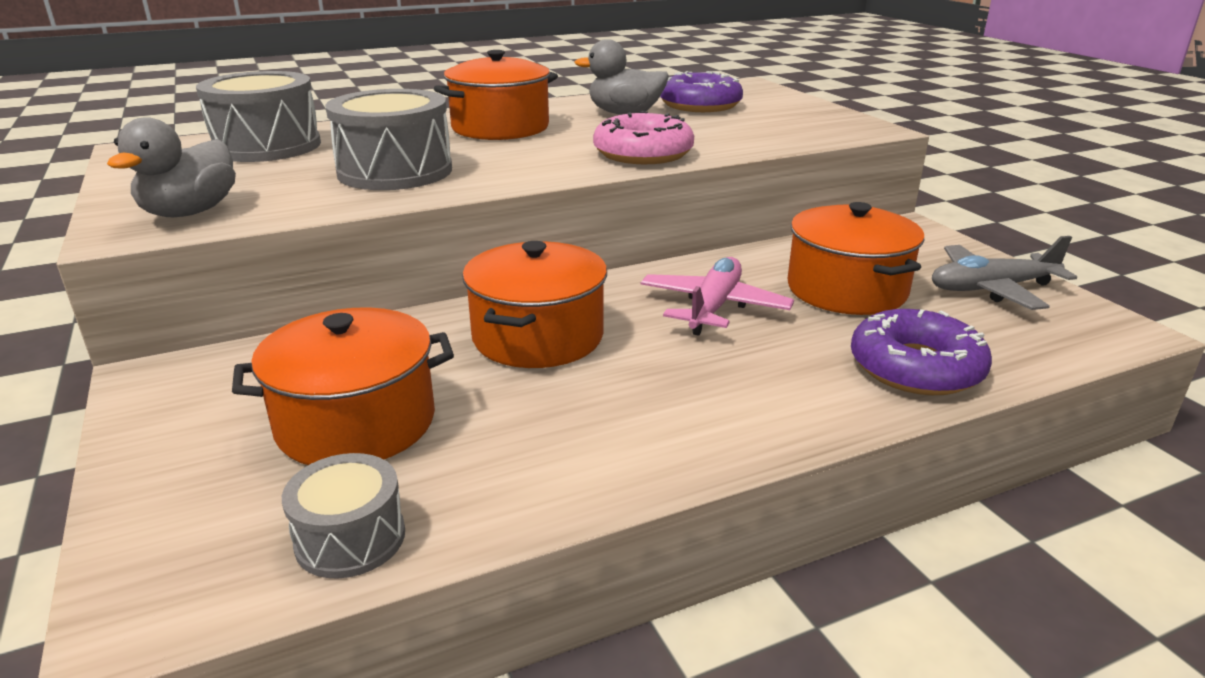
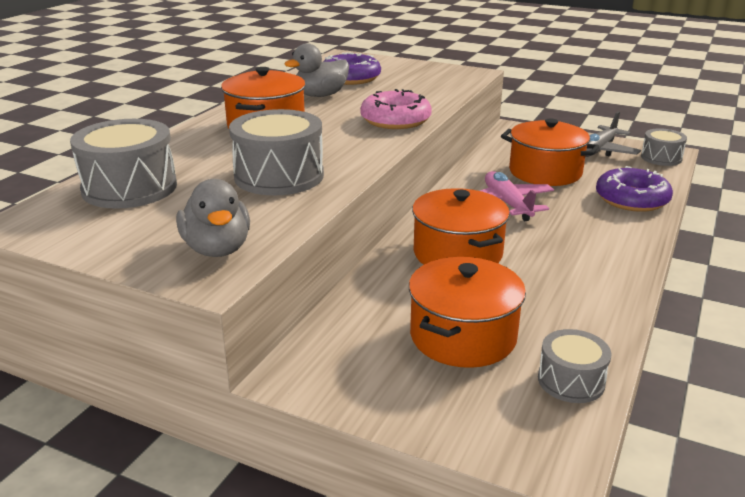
camera: 40 degrees left, 0 degrees up
(1093, 332) = (661, 158): none -> grey drum

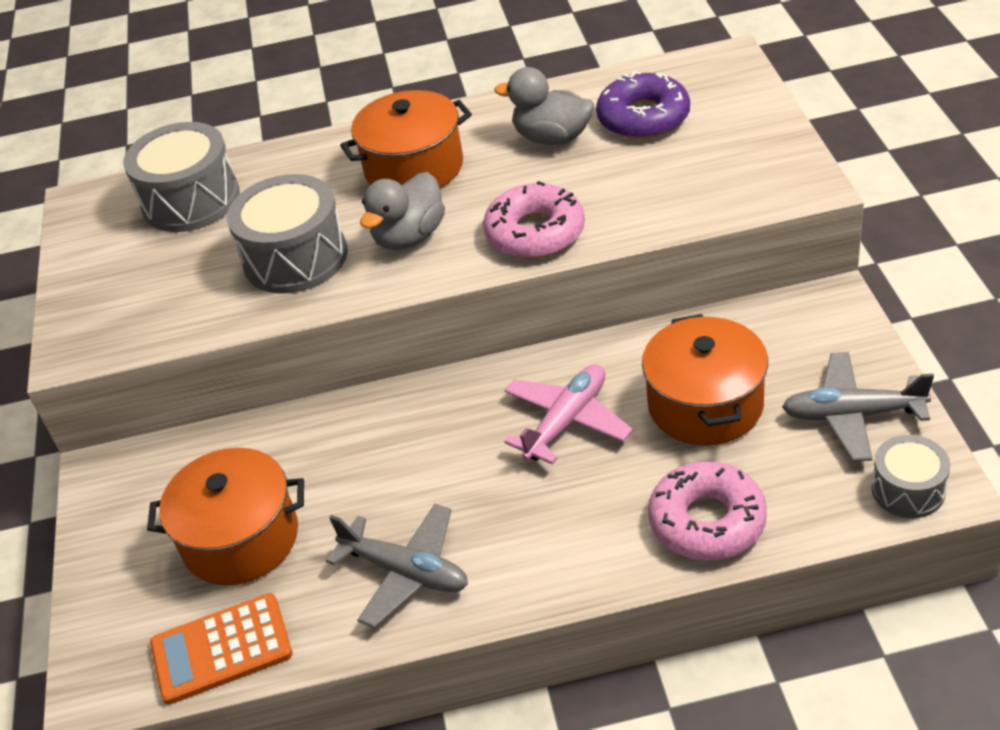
camera: 60 degrees right, 15 degrees up
(217, 249) = (121, 322): grey duck -> grey duck (409, 237)
(457, 253) = (400, 449): orange pot -> none
(571, 381) = (221, 649): grey drum -> orange calculator
(573, 287) = (406, 572): none -> grey plane
(631, 199) = (707, 521): purple donut -> pink donut

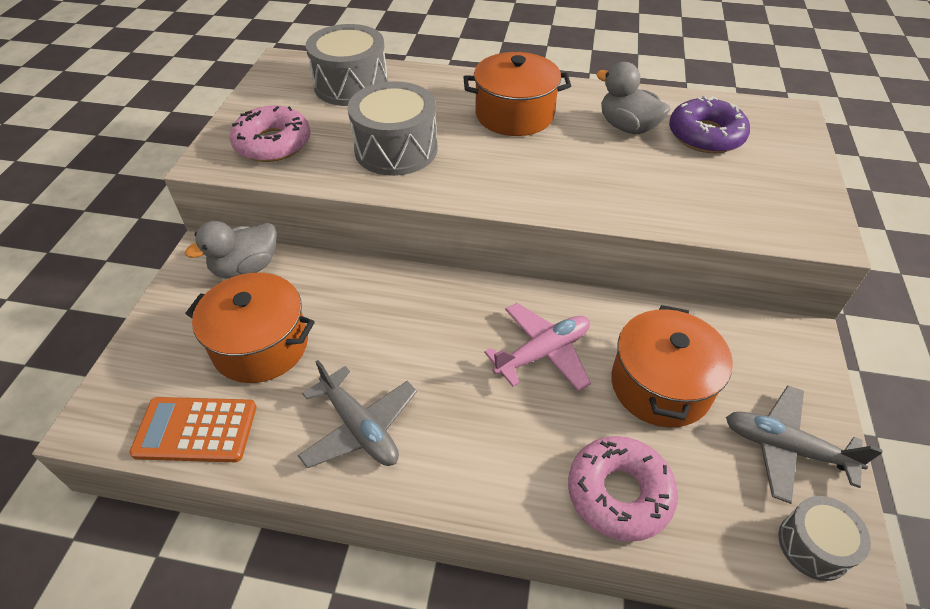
camera: 15 degrees right, 5 degrees up
(409, 237) = (484, 163): grey duck -> grey duck (246, 268)
(535, 233) = (580, 194): pink donut -> pink donut (273, 143)

